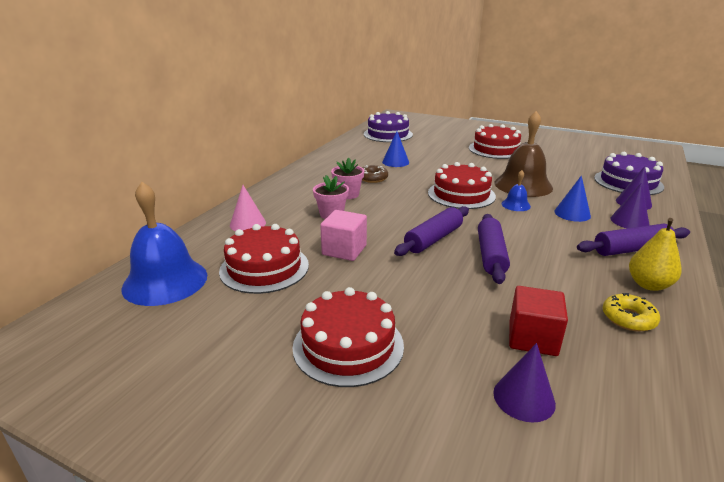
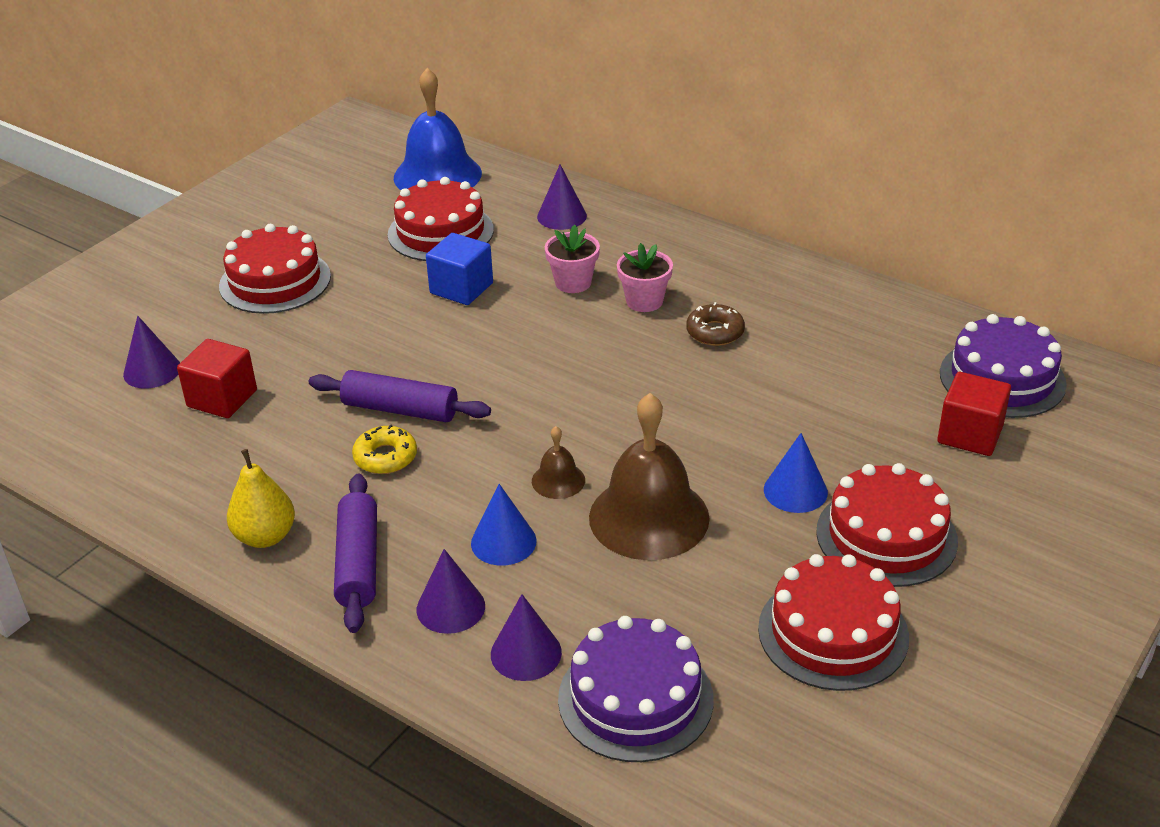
camera: 100 degrees right, 10 degrees up
(247, 224) = (561, 216): pink cone -> purple cone
(344, 250) = (461, 288): pink cube -> blue cube
(395, 162) = (802, 368): blue cone -> blue cone (795, 491)
(426, 139) = (970, 434): none -> red cube
(433, 239) = (464, 366): purple rolling pin -> none
(461, 194) = (619, 424): red cake -> red cake (833, 632)
(516, 205) = (558, 480): blue bell -> brown bell
(628, 318) = (213, 485): yellow donut -> yellow donut (385, 457)

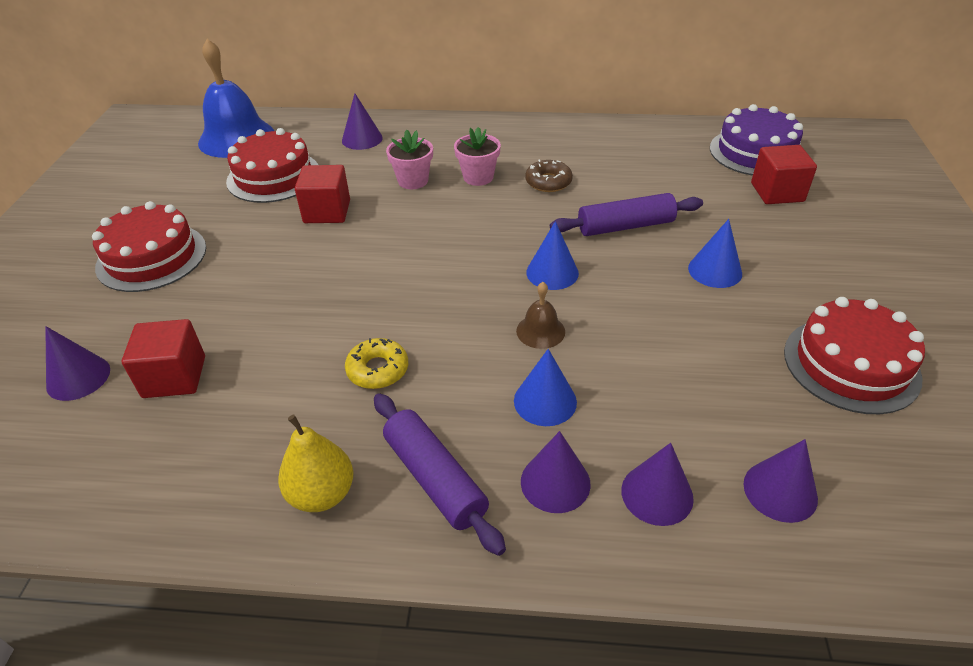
camera: 30 degrees left, 5 degrees up
(400, 410) = (356, 324): purple rolling pin -> purple rolling pin (625, 226)
(461, 288) = (327, 212): blue cube -> red cube
(623, 430) = (552, 272): none -> blue cone
(635, 699) = (780, 491): purple cake -> purple cone
(649, 517) = (636, 332): brown bell -> none
(886, 536) = (805, 278): red cake -> none

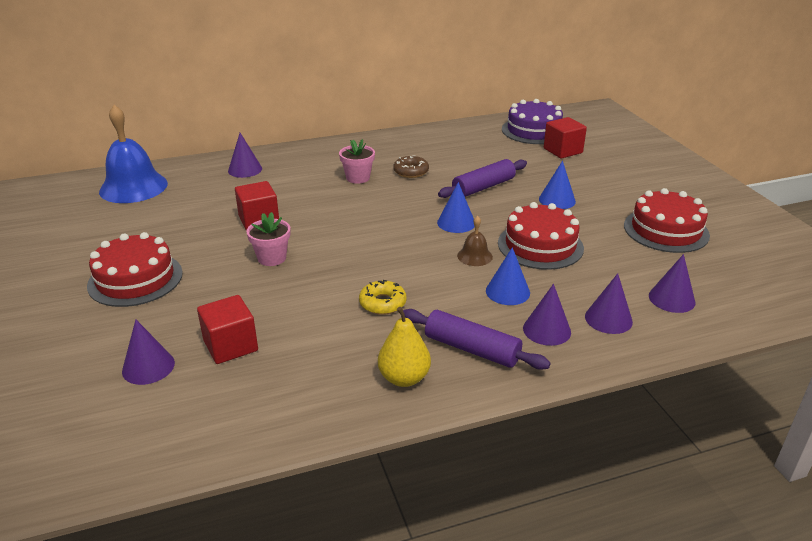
camera: 25 degrees left, 10 degrees down
(273, 176) = (192, 207): red cake -> red cake (540, 245)
(413, 181) = (310, 189): pink flower pot -> pink flower pot (272, 258)

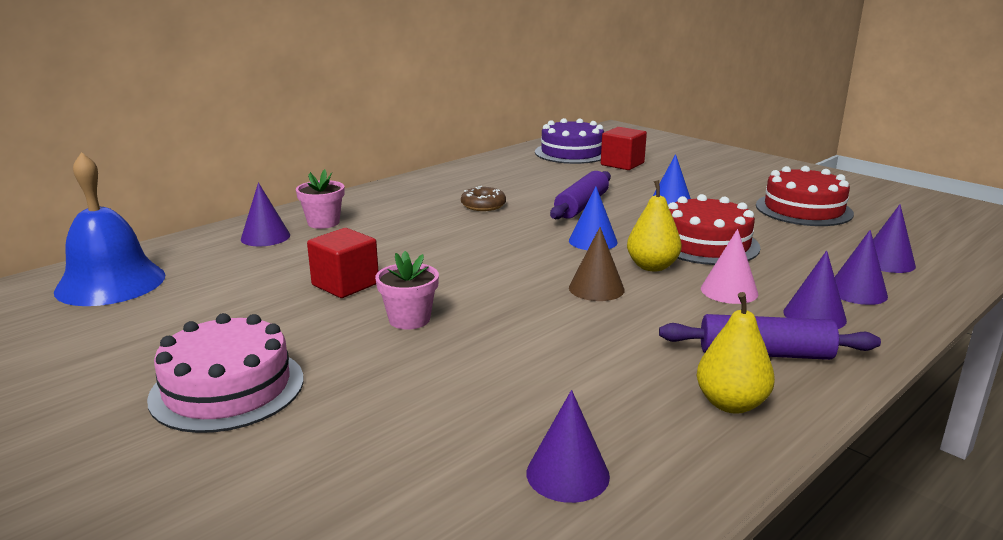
camera: 25 degrees left, 10 degrees down
(135, 279) = (227, 388): red cake -> pink cake
(148, 367) = (368, 493): purple cone -> purple cone (567, 474)
(230, 346) = (466, 431): red cube -> none
(358, 178) = (426, 221): pink flower pot -> pink flower pot (323, 223)
(382, 303) = (607, 334): yellow donut -> none
(414, 265) = (596, 288): none -> brown cone
(474, 256) = (652, 266): brown bell -> yellow pear
(507, 291) = (729, 291): blue cone -> pink cone

